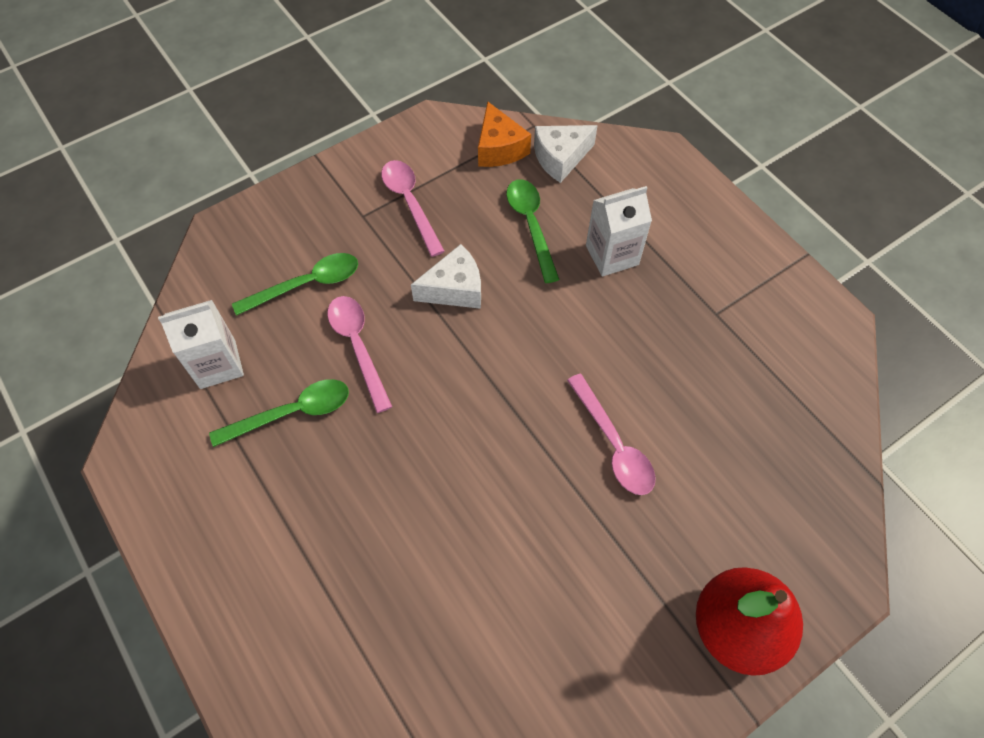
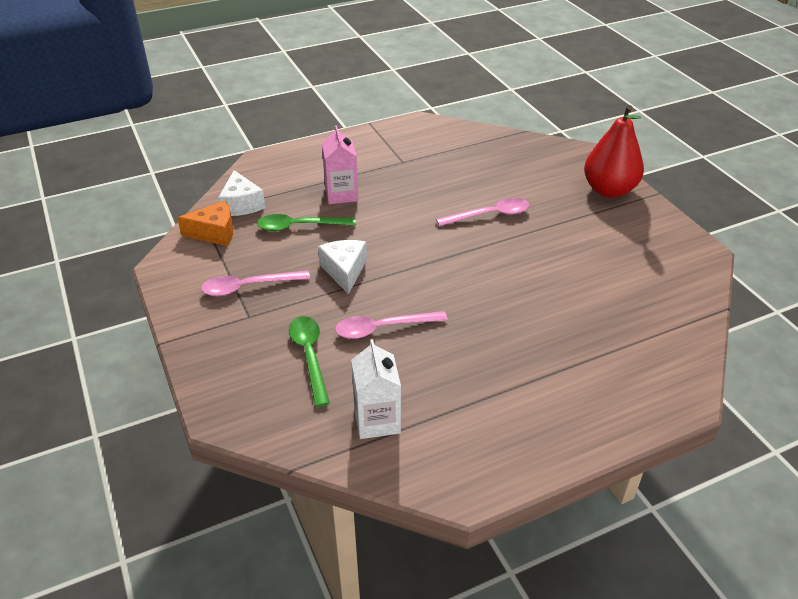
camera: 80 degrees left, 20 degrees down
(292, 413) = (436, 372): green spoon -> none
(612, 255) = (341, 194): white carton -> pink carton

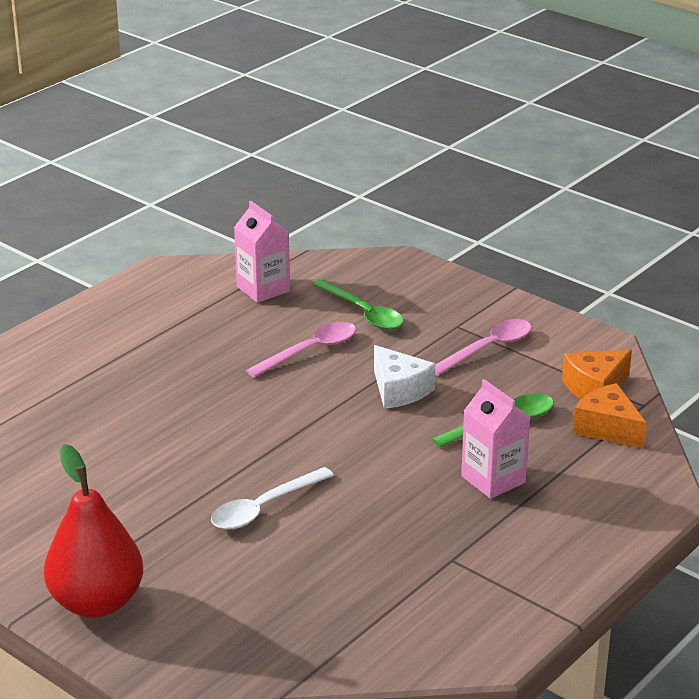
camera: 155 degrees right, 10 degrees down
(241, 204) = (607, 428): white cheese -> orange cheese
(377, 420) = (263, 289): white carton -> pink carton
(489, 215) = (264, 507): pink spoon -> white spoon

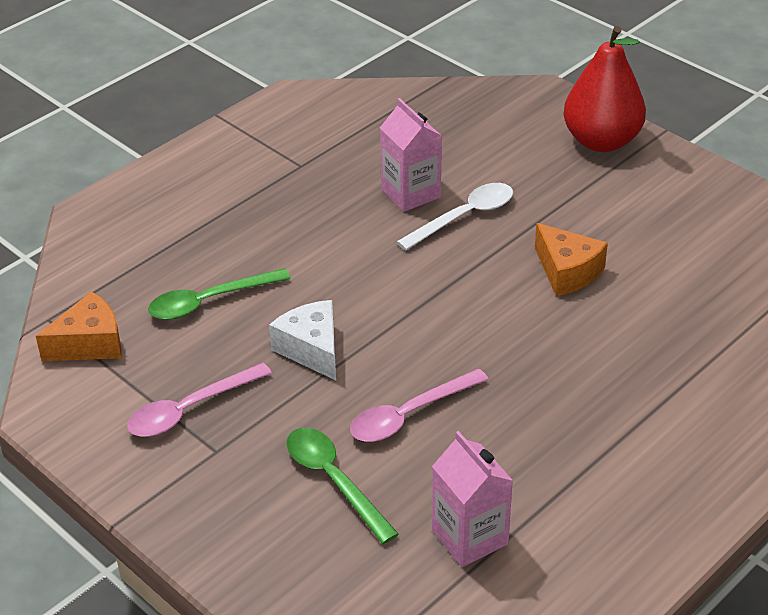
camera: 175 degrees left, 10 degrees up
(493, 479) = (241, 237): pink carton -> pink carton (410, 193)
(607, 428) = (102, 290): orange cheese -> orange cheese (567, 272)

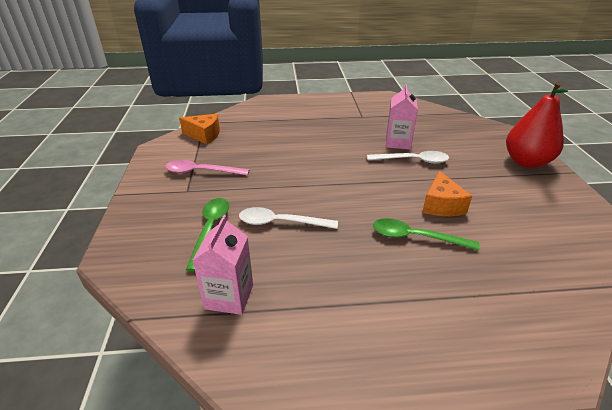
camera: 40 degrees right, 5 degrees down
(209, 301) = (263, 142): green spoon -> green spoon (415, 237)
(312, 349) = (277, 175): white cheese -> none
(409, 415) = (281, 223): pink spoon -> white spoon

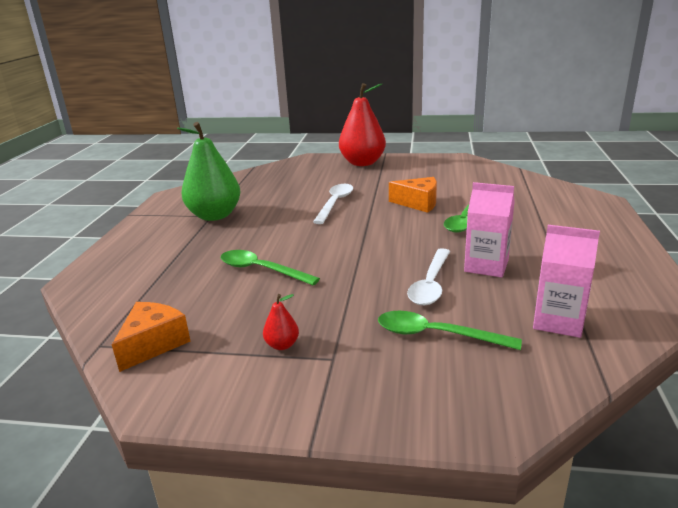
camera: 75 degrees left, 10 degrees down
(201, 172) = (282, 345): pink spoon -> red pear
(287, 149) = (261, 270): none -> green spoon
(362, 117) = (214, 216): none -> green pear
(398, 142) = (292, 205): pink carton -> pink carton (486, 266)

